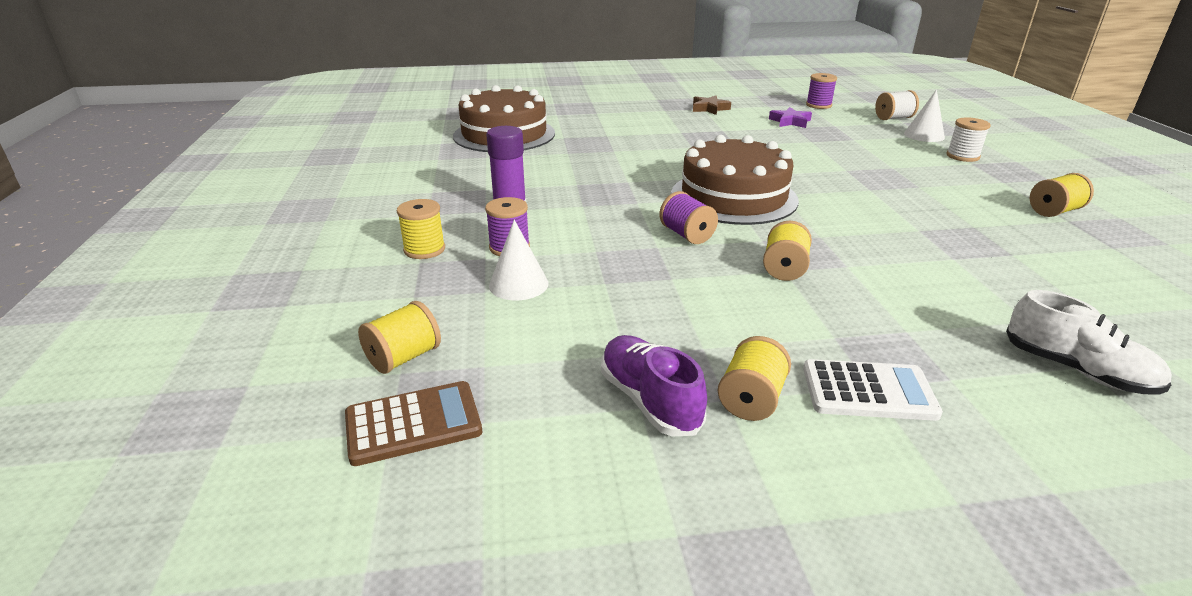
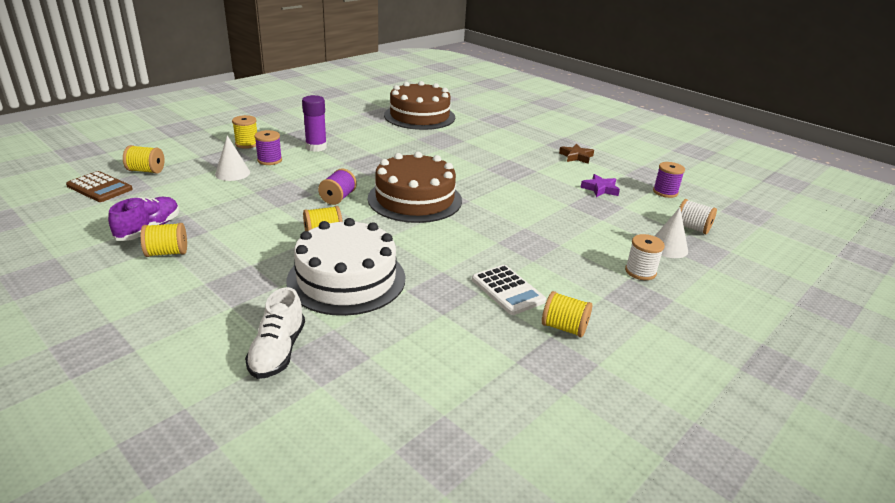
camera: 50 degrees right, 0 degrees up
(868, 391) = (198, 283): white calculator -> white calculator (507, 290)
(910, 283) = (346, 279): none -> white cake

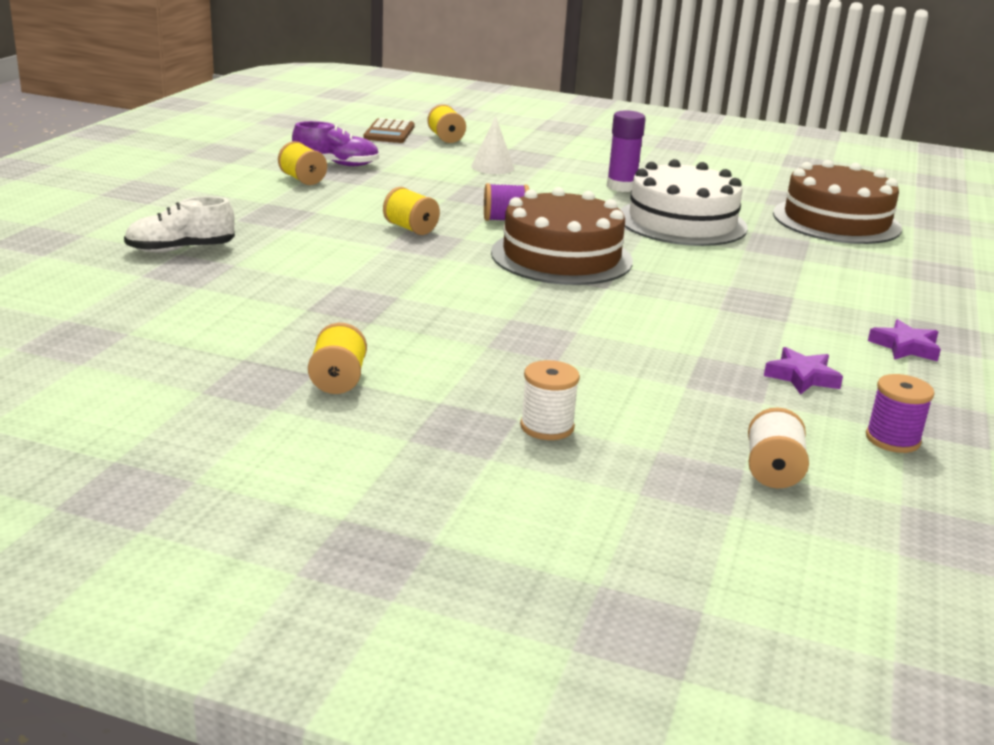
camera: 65 degrees right, 5 degrees down
(247, 144) = (573, 158): yellow spool -> none
(269, 160) = (549, 175): purple spool -> none
(346, 279) = (331, 254): white cake -> white cake (682, 222)
(507, 290) = (393, 337): white calculator -> none
(576, 156) = (905, 347): brown star -> purple star
(668, 247) = (661, 449): white cone -> none

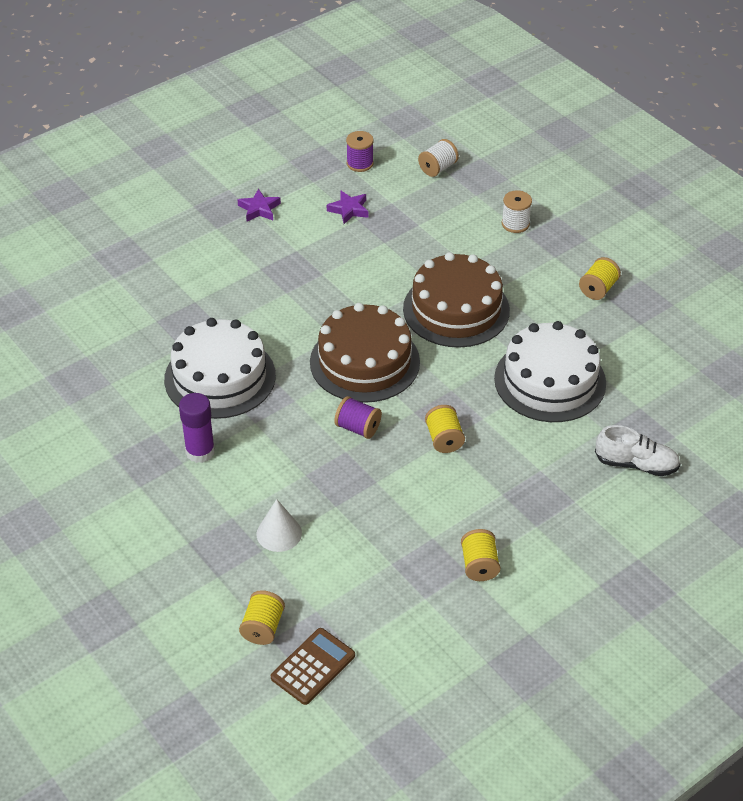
camera: 145 degrees left, 20 degrees up
(332, 285) = (550, 381): none -> white cake
(336, 164) = (427, 591): purple shoe -> none
(836, 221) = (94, 338): brown cake -> brown cake (456, 309)

